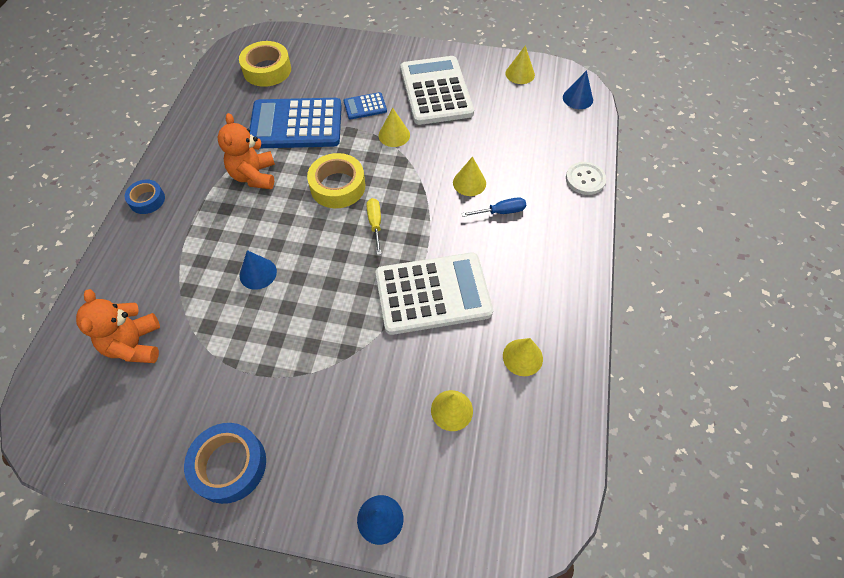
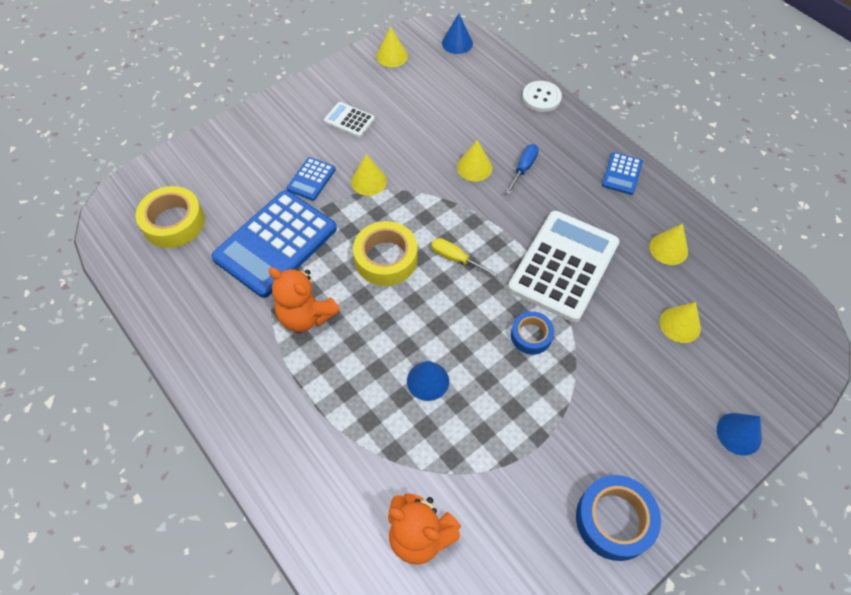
camera: 50 degrees left, 0 degrees up
(147, 200) = (241, 427): blue tape -> blue tape (531, 336)
(436, 91) = (349, 120): white calculator -> white calculator, size x0.46
(567, 278) = (622, 174): none -> blue calculator

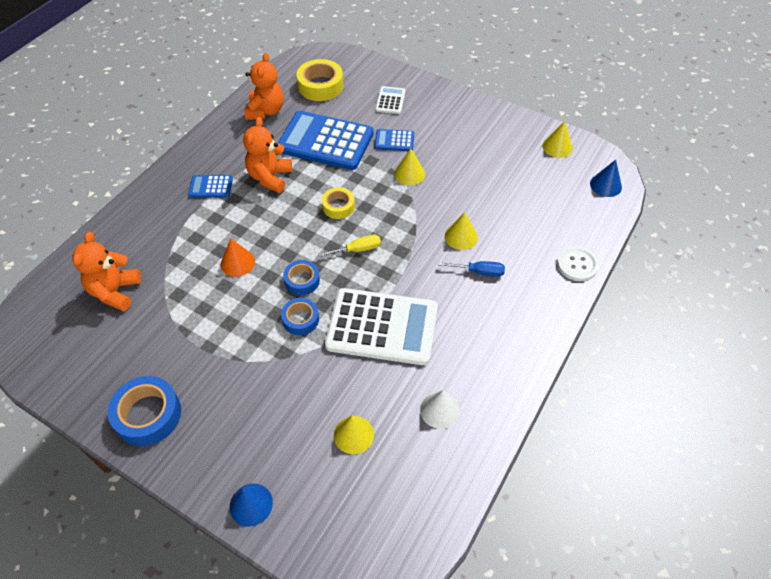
camera: 70 degrees right, 5 degrees down
(183, 293) = (265, 111): none -> orange teddy bear
(349, 120) = (467, 143): white calculator -> white calculator (390, 101)
(386, 259) = (338, 206): yellow tape -> yellow tape, size x0.62
(428, 381) = (237, 262): blue cone -> orange cone
(456, 259) = (357, 249): yellow screwdriver -> yellow screwdriver turned 60 degrees clockwise
(479, 321) = (302, 281): none -> blue tape
(622, 174) = (515, 352): blue calculator -> blue calculator (211, 187)
(668, 249) = (439, 410): yellow cone -> white cone

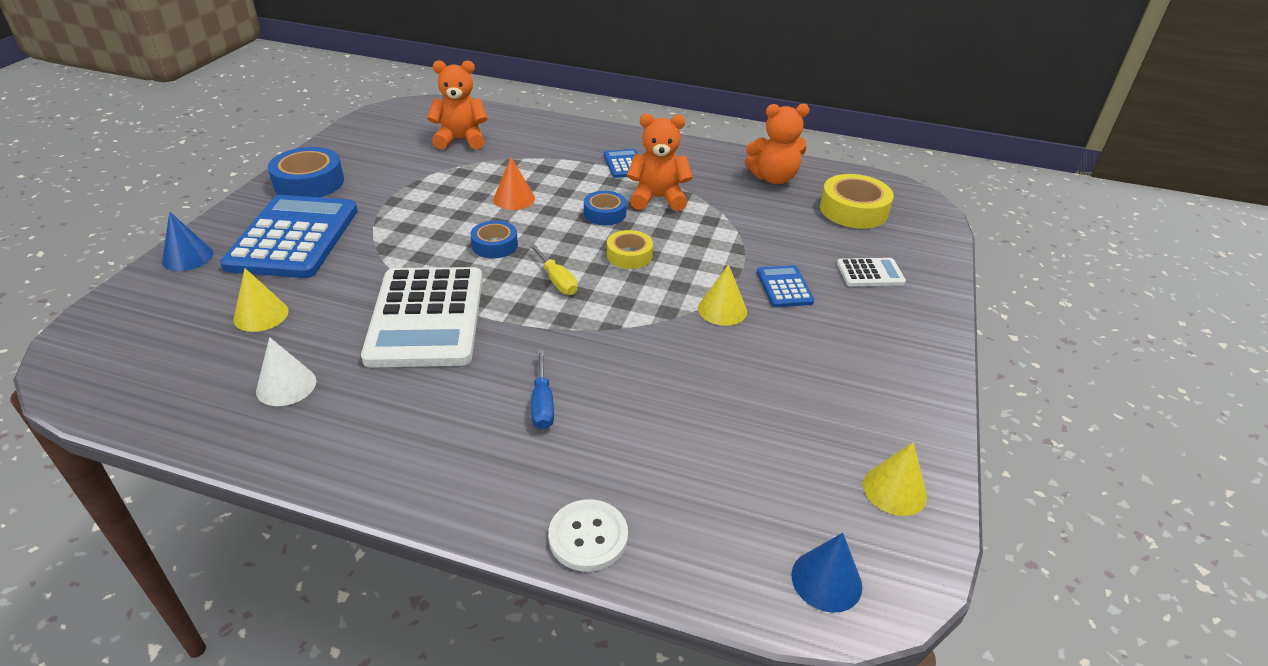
camera: 75 degrees right, 15 degrees down
(300, 319) = (434, 253): blue tape -> blue tape (605, 213)
(325, 141) = (746, 229): blue calculator -> blue calculator (293, 238)
(461, 236) = (611, 376): yellow cone -> none

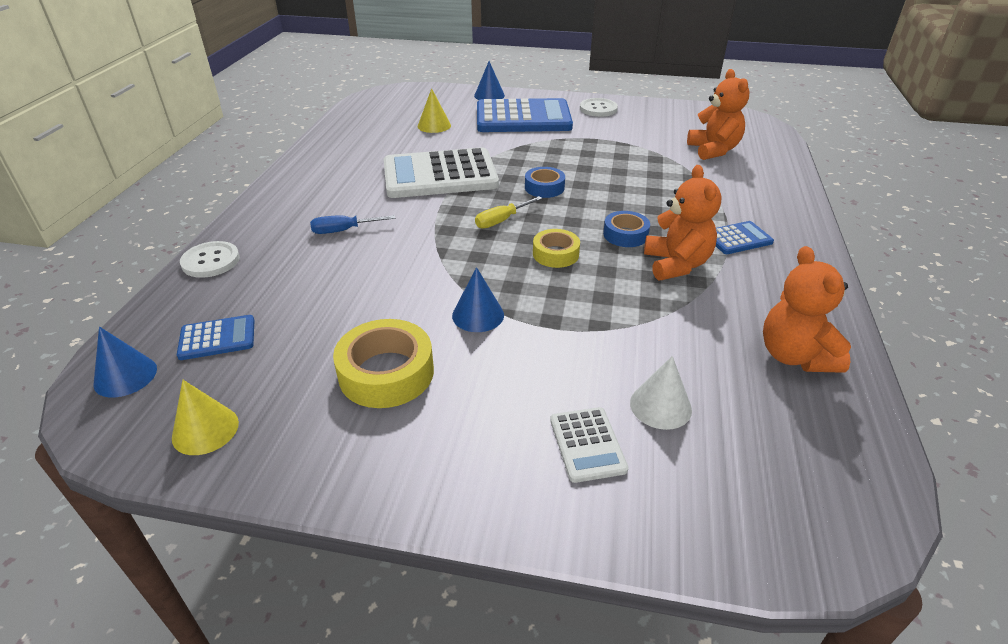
camera: 85 degrees right, 0 degrees up
(286, 386) = (366, 145): white cone -> white cone (660, 406)
(309, 182) = (598, 109): blue tape -> white button
(514, 199) = (624, 187): orange cone -> none
(722, 309) = (478, 315): yellow cone -> blue cone
(784, 287) = (531, 361): blue calculator -> blue calculator (217, 338)
(853, 210) = (756, 439): yellow tape -> yellow tape (386, 373)

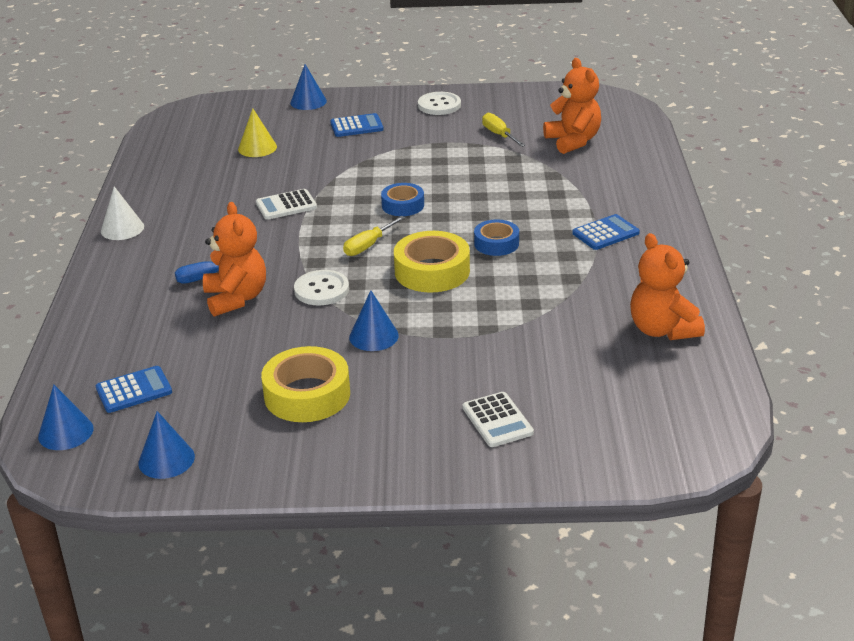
camera: 10 degrees left, 5 degrees down
(205, 430) = (166, 459): yellow cone -> blue cone
(211, 261) = (84, 325): white button -> white button (321, 290)
(440, 175) = (286, 205): white calculator -> white calculator, size x0.46
(523, 118) = (356, 126): blue calculator -> blue calculator, size x0.46
(555, 254) = (432, 271): yellow tape -> yellow tape, size x1.62
(646, 138) = (499, 135): none -> yellow screwdriver
(660, 406) = (553, 384): white cone -> white cone (122, 228)
(676, 264) = (550, 266): orange teddy bear -> orange teddy bear (236, 298)

